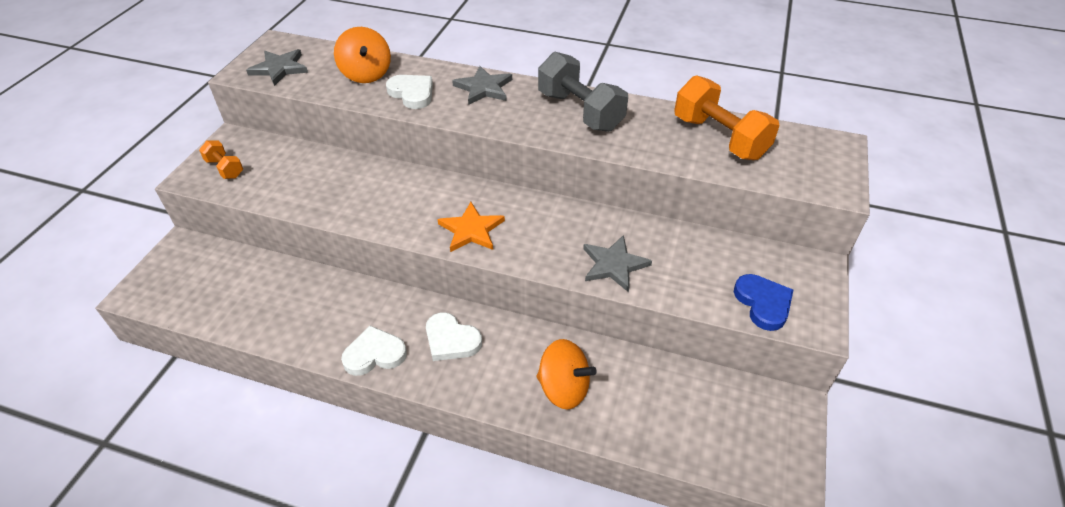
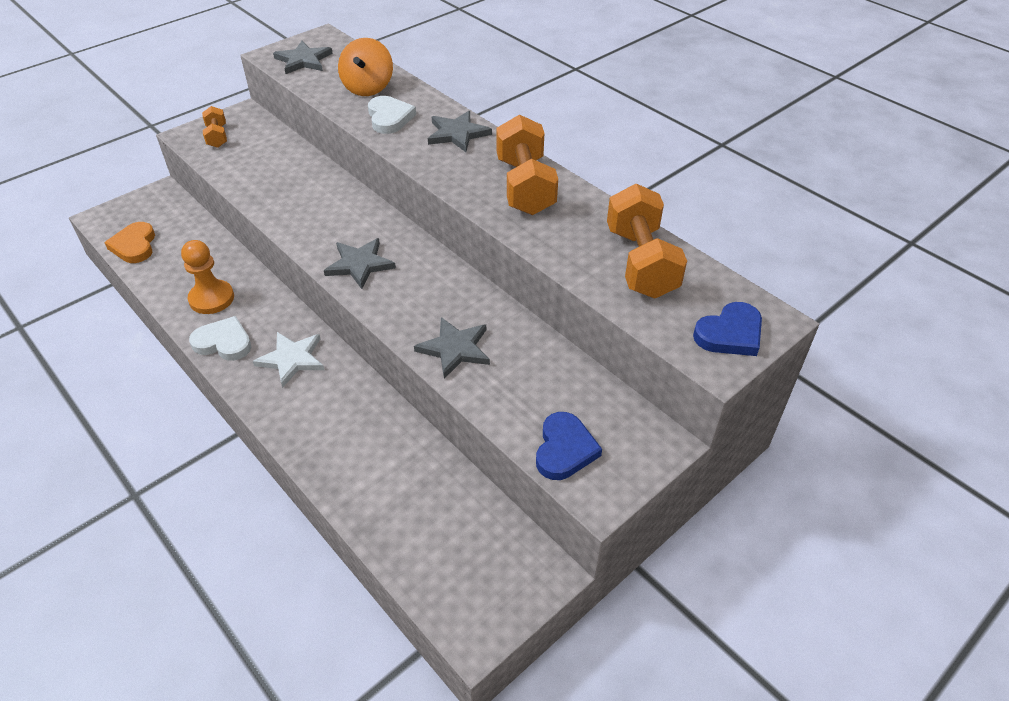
camera: 30 degrees right, 0 degrees up
(199, 305) = (134, 246): none -> orange heart
(326, 321) = (211, 298): none -> orange pawn
(451, 340) = (292, 359): white heart -> white star
(471, 230) = (359, 264): orange star -> grey star
(563, 388) = (346, 445): orange spinning top -> none
(580, 111) = (525, 186): grey dumbbell -> orange dumbbell
(825, 165) = (730, 334): none -> blue heart

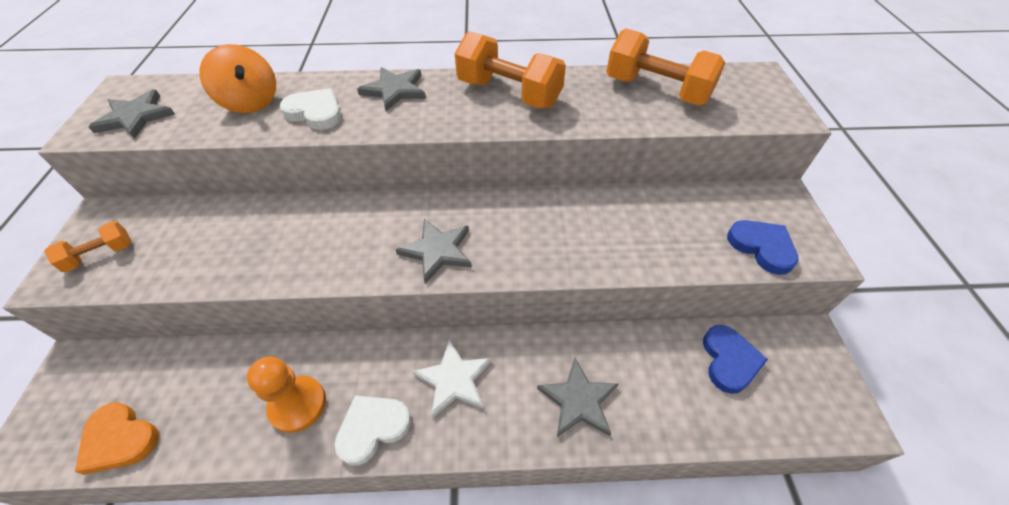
camera: 50 degrees left, 5 degrees up
(217, 136) = (100, 255): orange dumbbell -> orange dumbbell turned 60 degrees counterclockwise
(455, 349) = (604, 248): grey star -> grey star (578, 400)
(730, 334) = (764, 95): blue heart -> blue heart (729, 360)

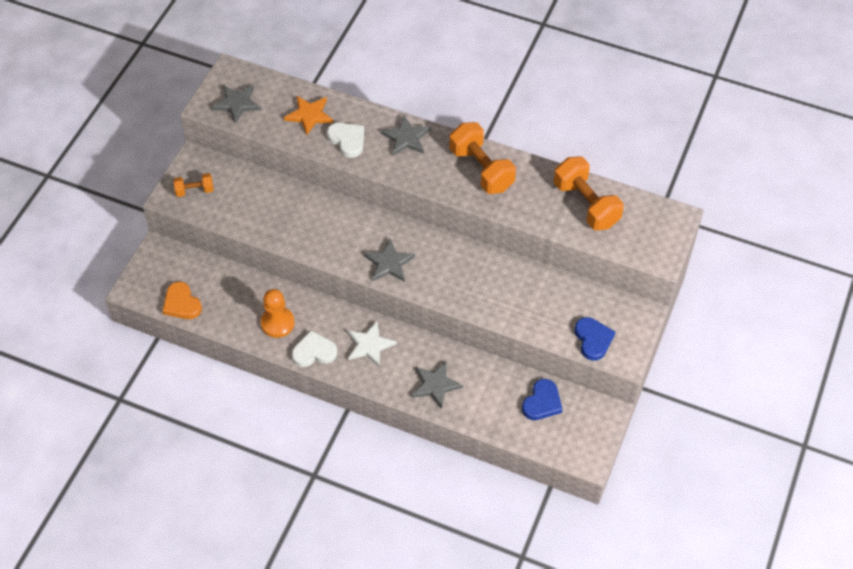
camera: 25 degrees right, 5 degrees up
(250, 102) = (309, 115): orange spinning top -> orange star

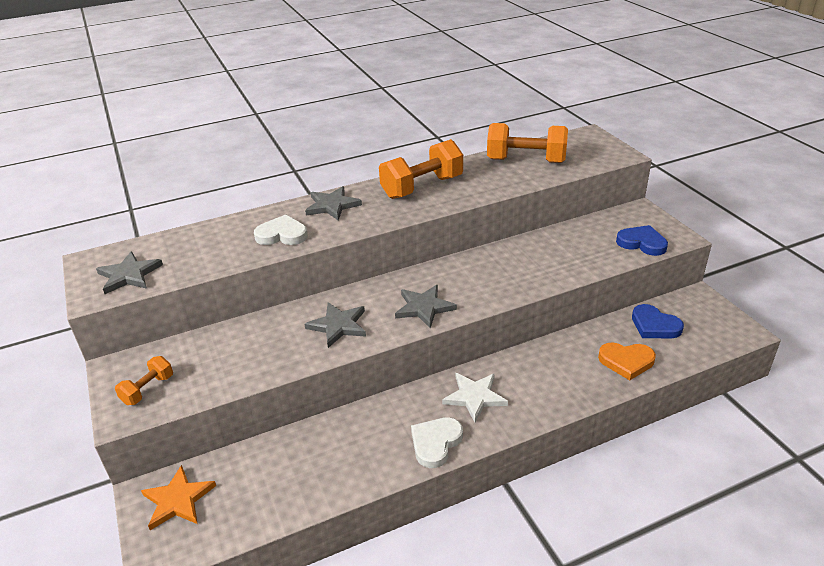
camera: 45 degrees left, 20 degrees down
(181, 303) = (238, 519): orange heart -> orange heart (626, 361)
(277, 323) = (367, 450): orange pawn -> none
(309, 115) = (220, 241): orange star -> orange star (178, 500)
(435, 385) = (570, 379): grey star -> grey star (338, 326)
(481, 169) = (422, 187): orange dumbbell -> orange dumbbell turned 45 degrees counterclockwise
(542, 402) = (654, 325): blue heart -> blue heart turned 150 degrees clockwise

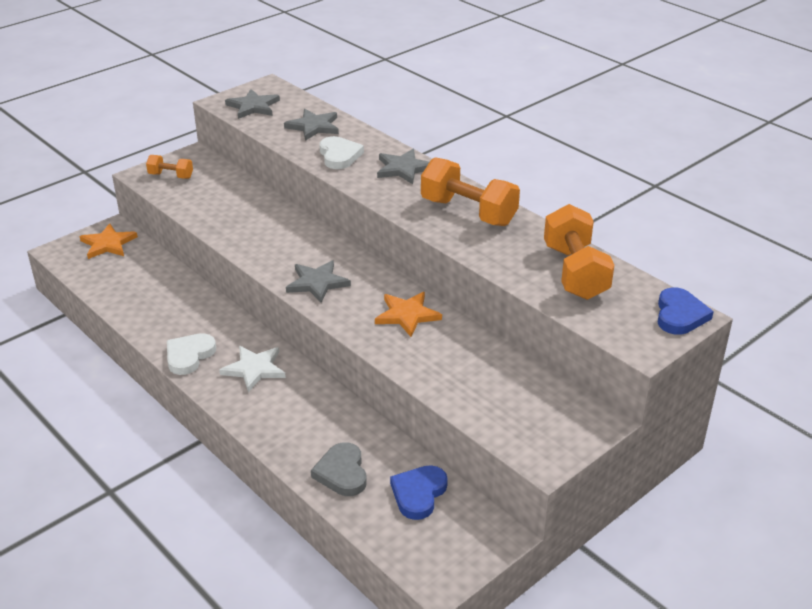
camera: 70 degrees right, 0 degrees up
(338, 326) = (273, 241): grey star -> grey star (314, 126)
(435, 443) = (189, 355): white heart -> white heart turned 75 degrees counterclockwise
(493, 266) = (407, 315): none -> orange star
(626, 361) = (342, 473): orange heart -> grey heart
(642, 243) = (513, 427): blue heart -> blue heart (680, 315)

